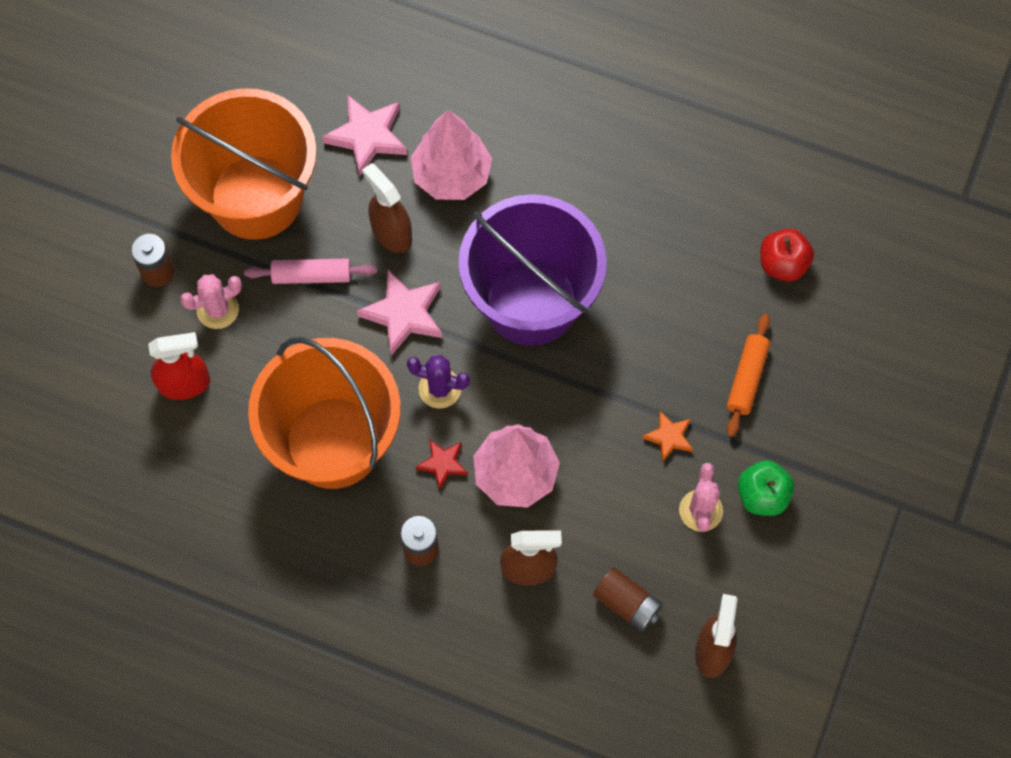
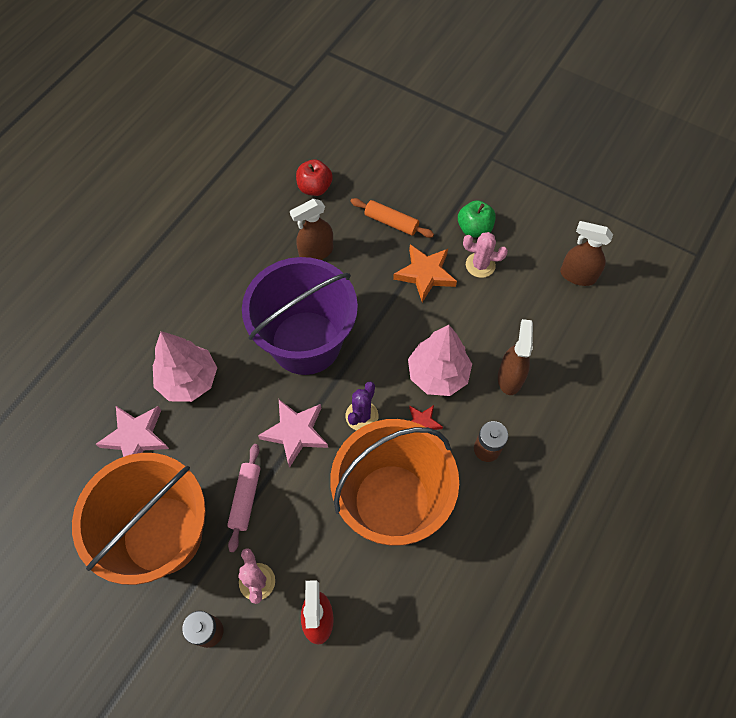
camera: 80 degrees left, 5 degrees down
(391, 233) = (225, 432): brown spray bottle -> brown spray bottle (316, 252)
(627, 603) = (541, 320): brown battery -> none
(669, 437) = (425, 274): orange star -> orange star, size x1.74

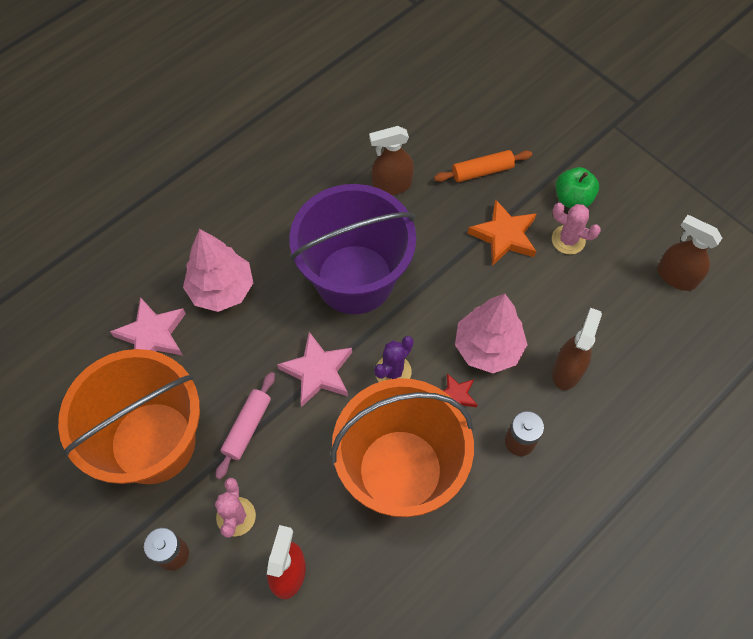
camera: 15 degrees right, 0 degrees up
(315, 188) = (409, 116): red apple -> none
(391, 222) = (482, 171): orange rolling pin -> orange rolling pin turned 60 degrees counterclockwise

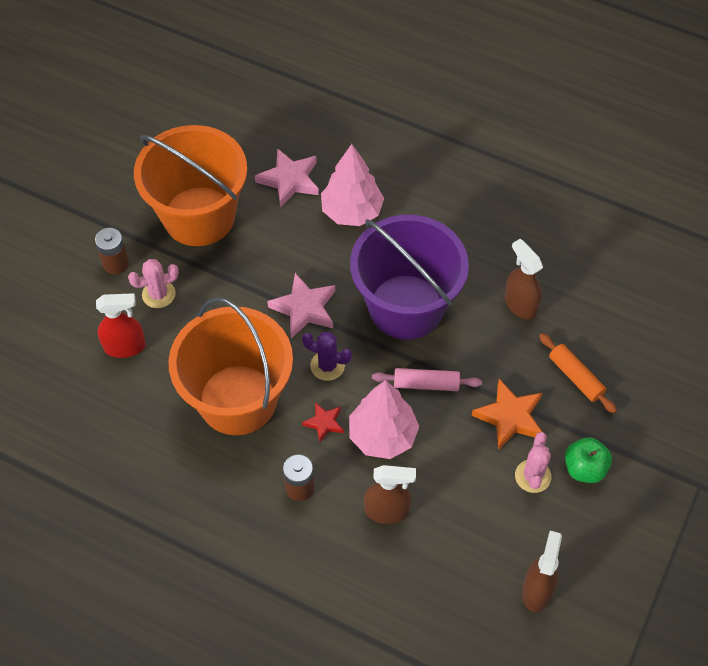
camera: 70 degrees right, 5 degrees down
(247, 427) = (235, 275): pink rolling pin -> pink rolling pin (426, 384)

